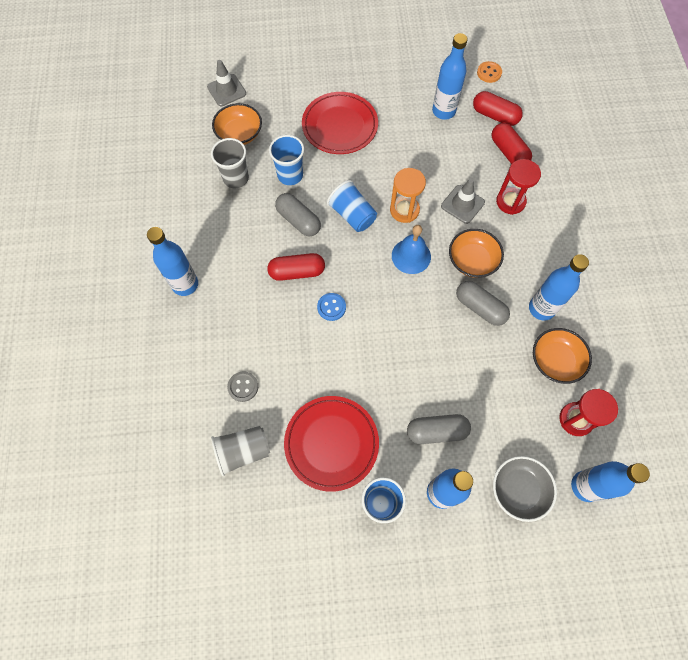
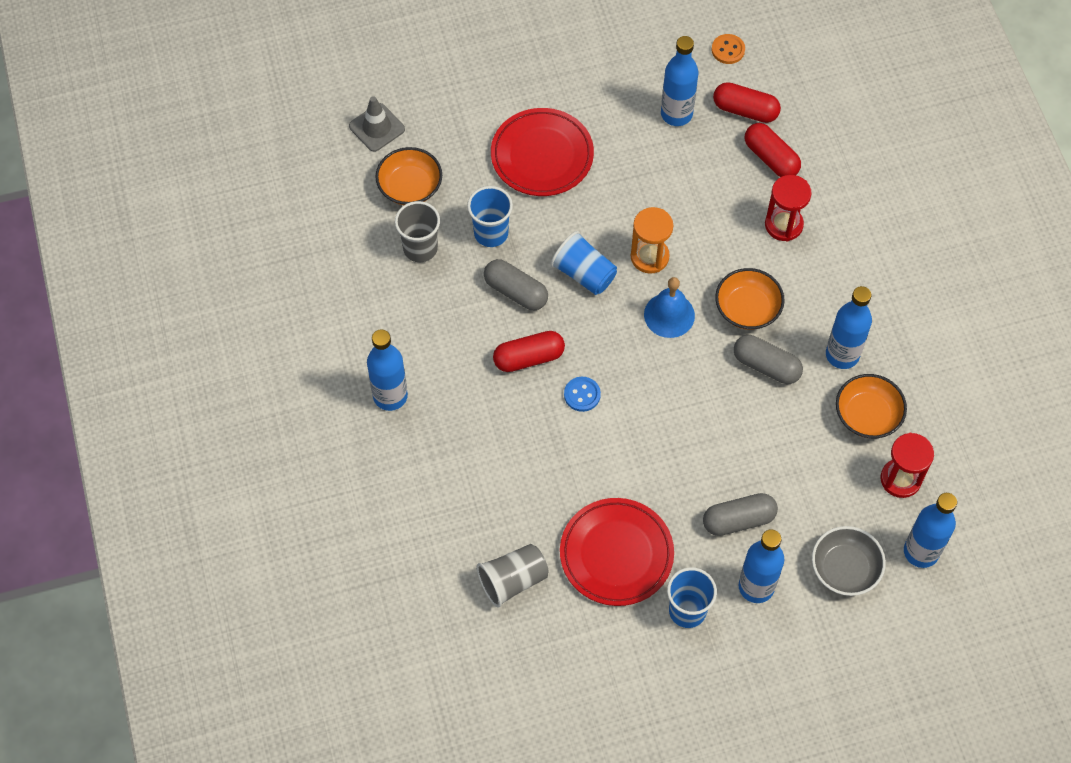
camera: 10 degrees left, 5 degrees down
(243, 387) = (494, 507): grey button -> none
(462, 204) = (723, 237): grey traffic cone -> none

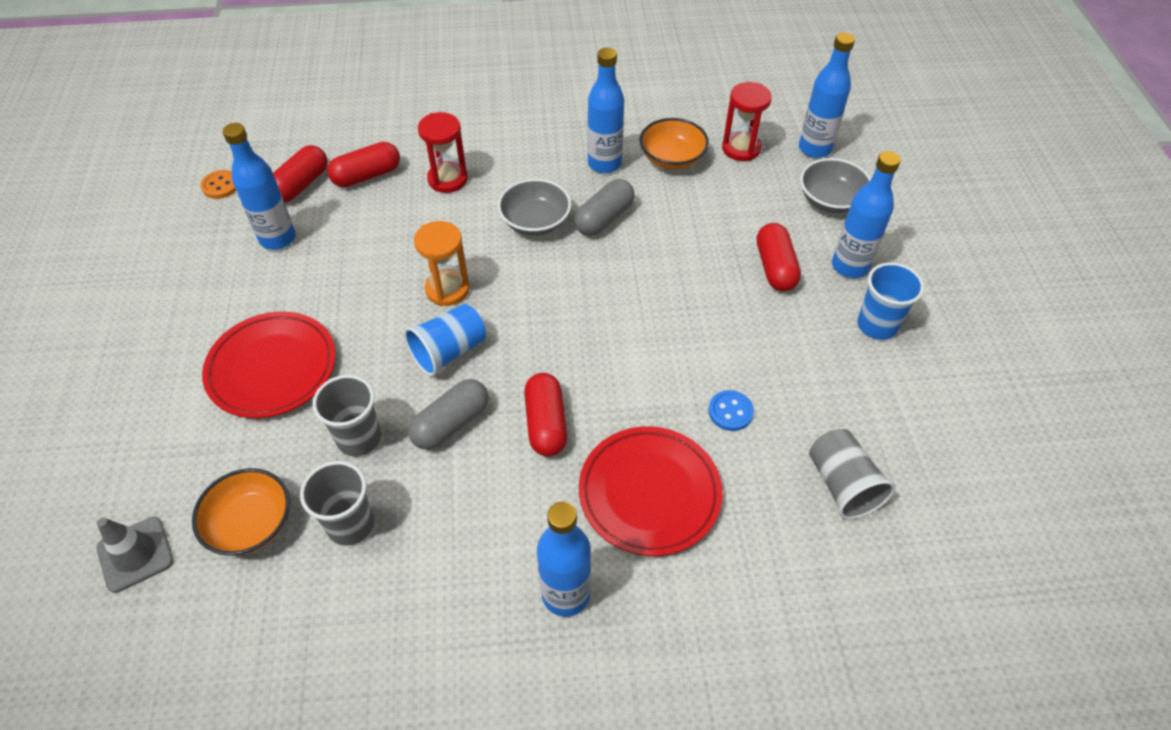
camera: 80 degrees left, 10 degrees down
(491, 233) = (359, 438): blue cup -> grey cup
(582, 395) = (606, 378): blue button -> blue button (730, 411)
(616, 554) = (810, 376): red plate -> red plate (649, 493)
(669, 315) = (525, 284): blue bell -> none
(738, 520) = (775, 267): grey capsule -> red capsule
(747, 309) = (535, 221): orange bowl -> grey bowl

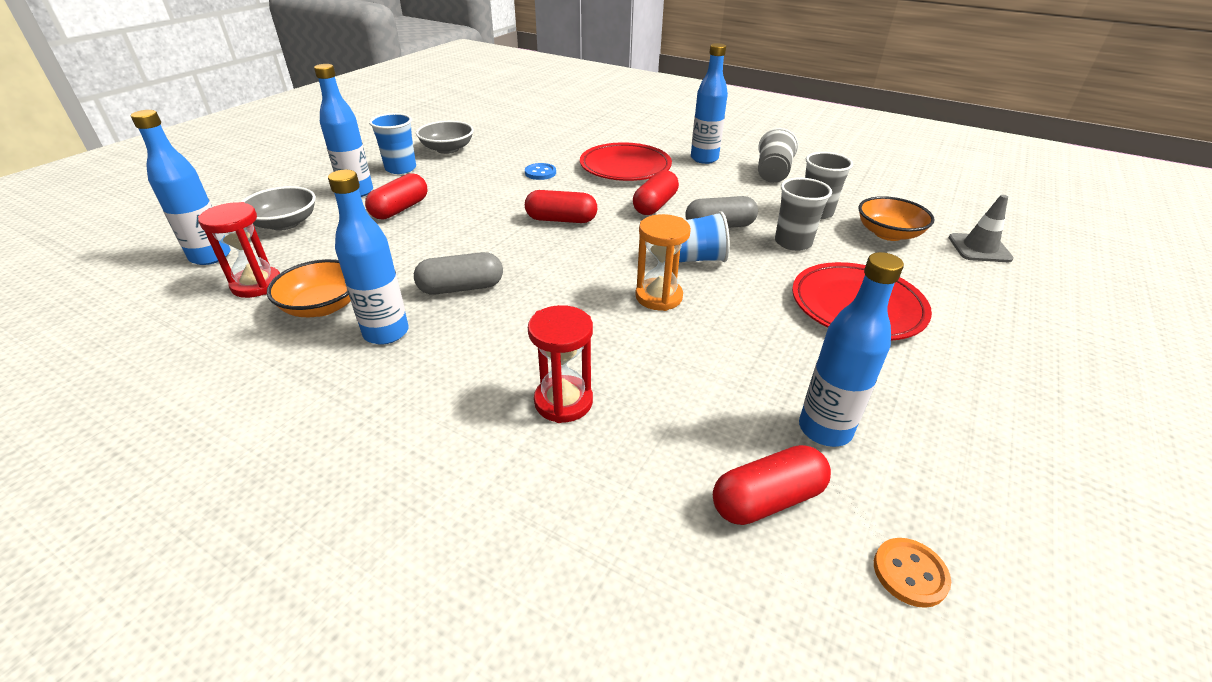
camera: 145 degrees left, 15 degrees down
(367, 175) = (662, 463): red capsule -> red capsule (561, 220)
(535, 221) = (522, 313): grey bowl -> grey bowl (447, 149)
(842, 485) = (527, 140): grey cup -> grey cup (772, 173)

